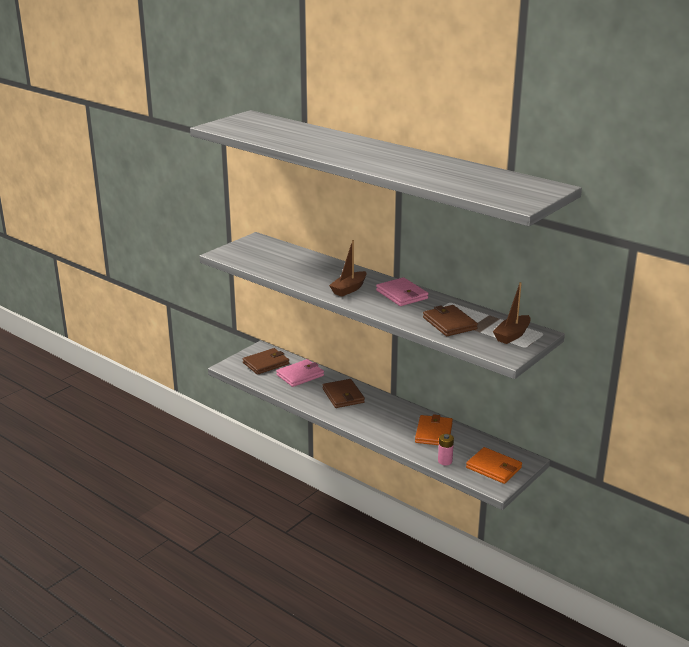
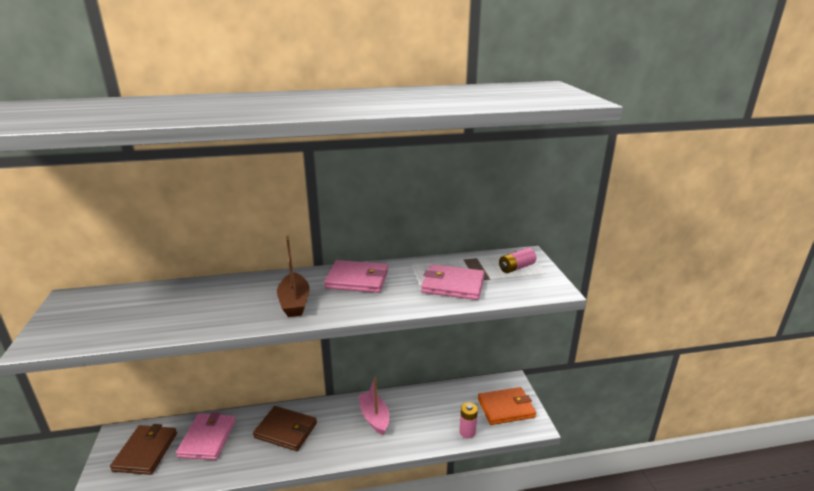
camera: 50 degrees left, 0 degrees up
(401, 420) = (374, 417): none -> pink boat
(433, 433) = (417, 409): orange wallet -> none
(449, 323) = (453, 285): brown wallet -> pink wallet
(512, 335) = (516, 267): brown boat -> pink battery

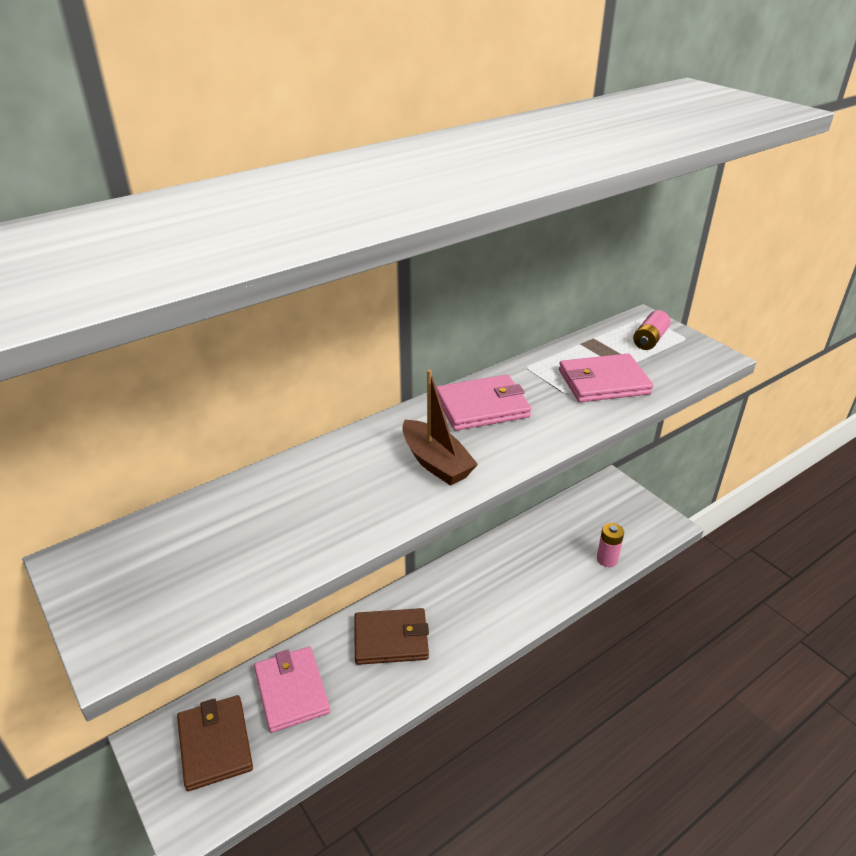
camera: 25 degrees left, 10 degrees up
(374, 417) = (489, 581): pink boat -> none
(506, 408) = (627, 516): orange wallet -> none

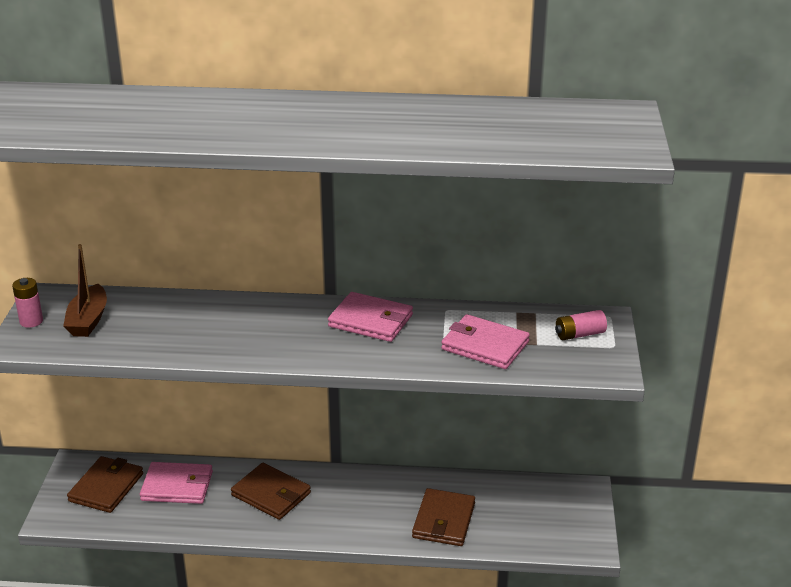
camera: 40 degrees right, 5 degrees down
(291, 691) = (177, 486): pink wallet -> pink wallet turned 75 degrees clockwise
(436, 462) = (288, 339): brown boat -> brown boat (88, 320)
(553, 570) = (444, 520): none -> brown wallet
(607, 559) = (498, 538): pink battery -> pink battery (31, 321)

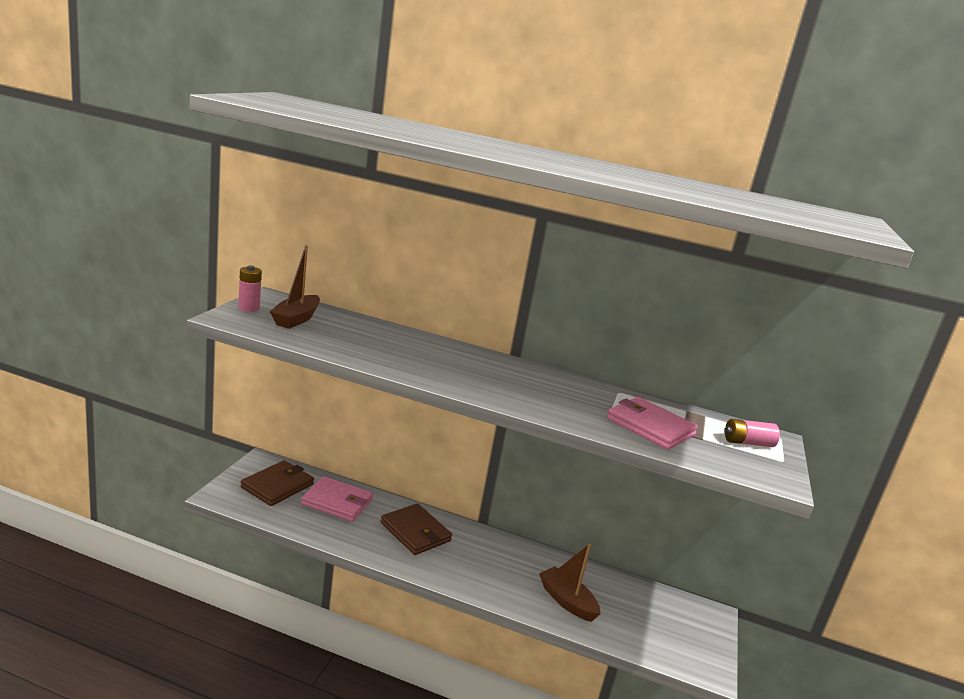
camera: 10 degrees right, 10 degrees down
(371, 321) = (545, 382): pink wallet -> none
(444, 520) = (567, 601): brown wallet -> brown boat

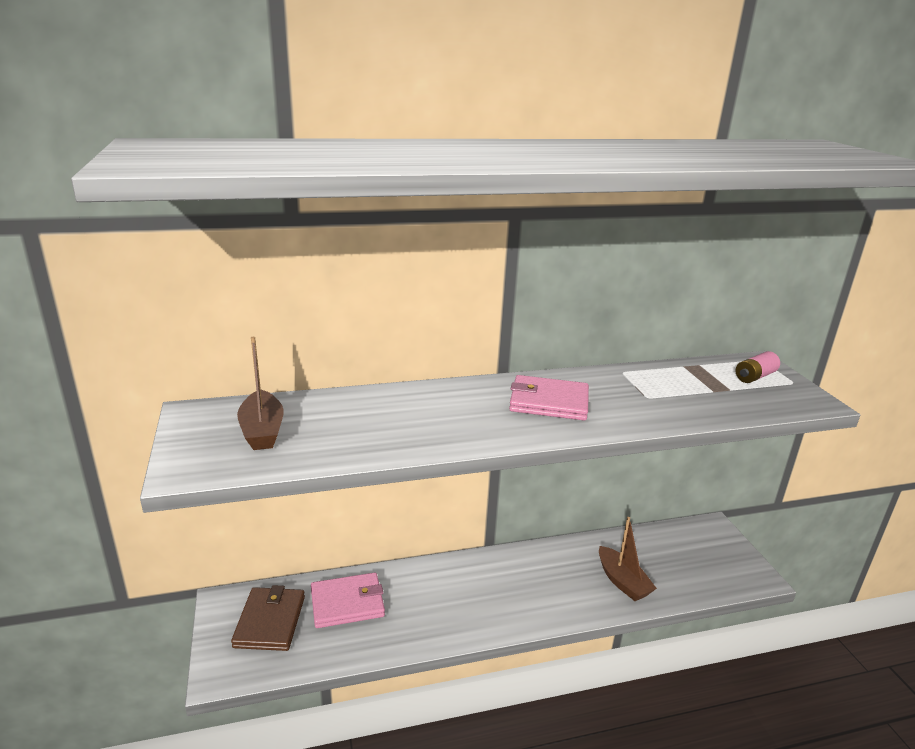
camera: 30 degrees left, 5 degrees up
(249, 308) = (191, 441): pink battery -> none
(415, 532) = (448, 591): brown wallet -> none
(567, 601) = (622, 581): brown boat -> brown boat turned 135 degrees counterclockwise
(650, 427) = (688, 397): pink wallet -> pink wallet (548, 402)

